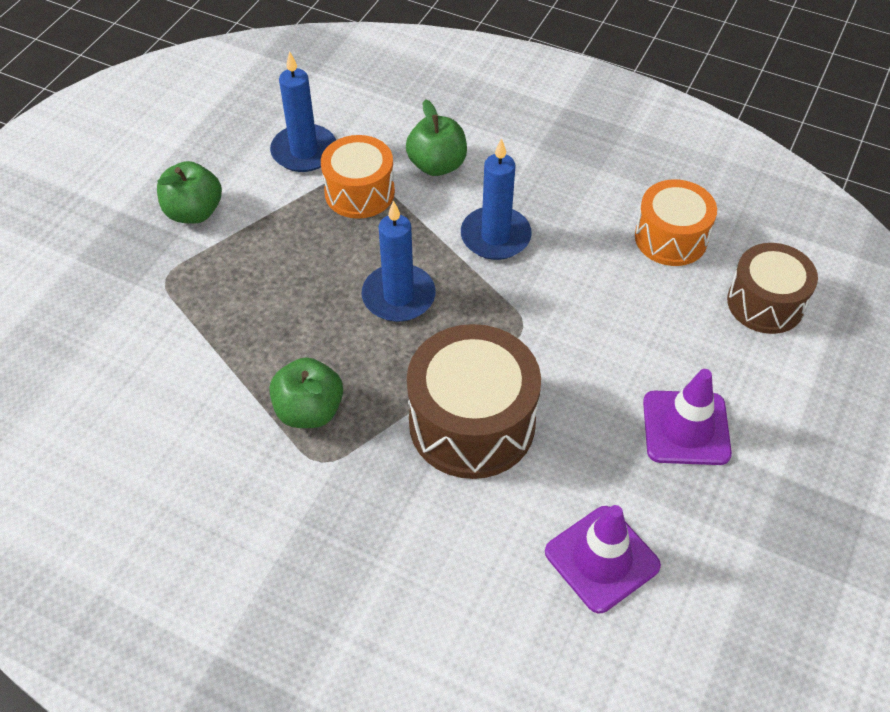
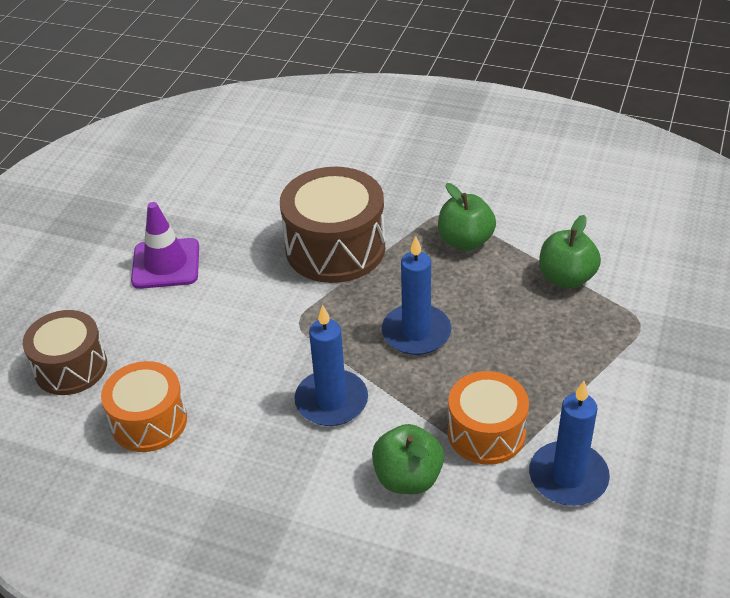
camera: 175 degrees right, 10 degrees down
(194, 212) = (652, 389): green apple -> green apple (566, 278)
(602, 559) = (238, 186): purple traffic cone -> none

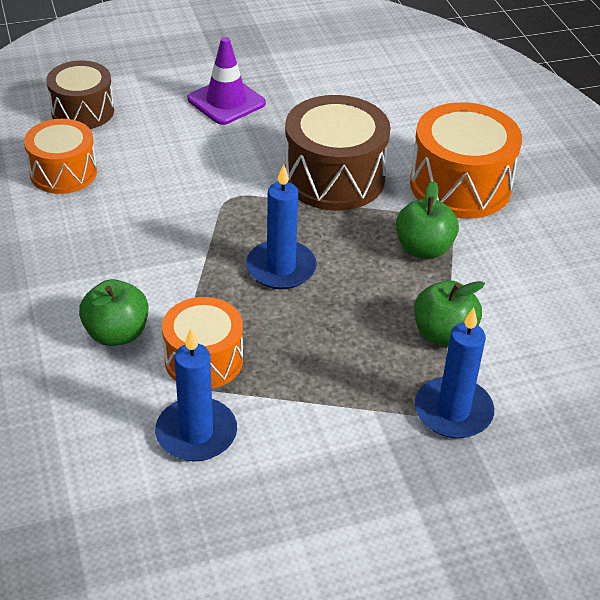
camera: 50 degrees right, 0 degrees up
(331, 401) = (162, 254): blue candle -> blue candle (453, 411)
(411, 185) = (460, 185): none -> orange drum

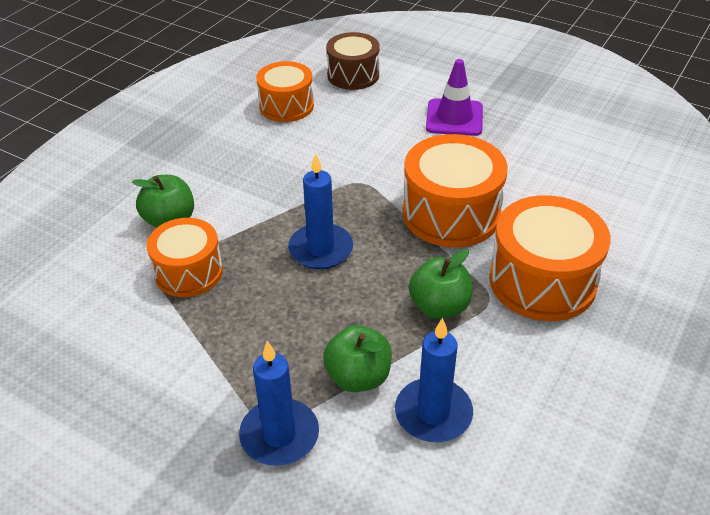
camera: 50 degrees right, 0 degrees up
(196, 433) = (117, 313): blue candle -> blue candle (433, 413)
(334, 178) = (451, 213): brown drum -> orange drum

